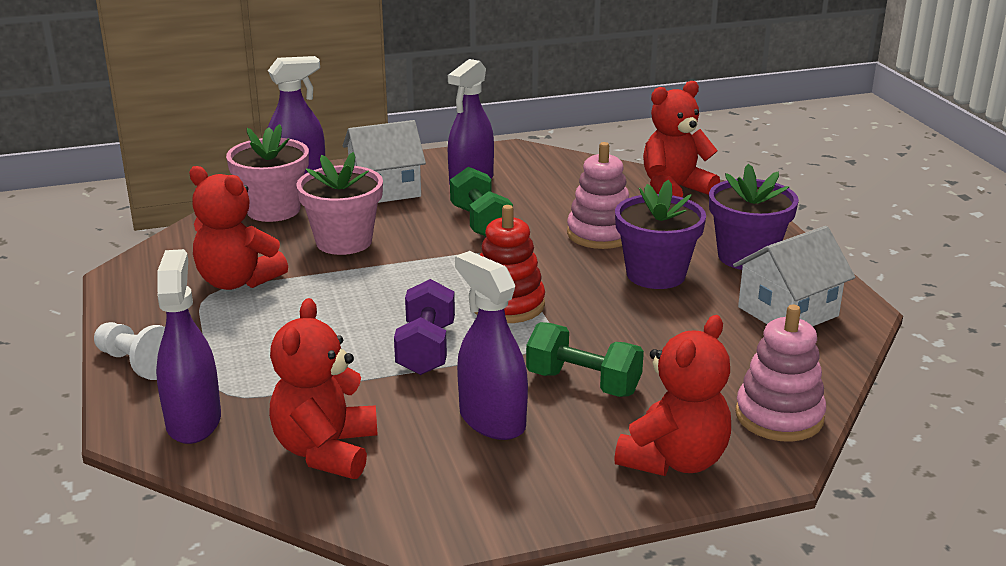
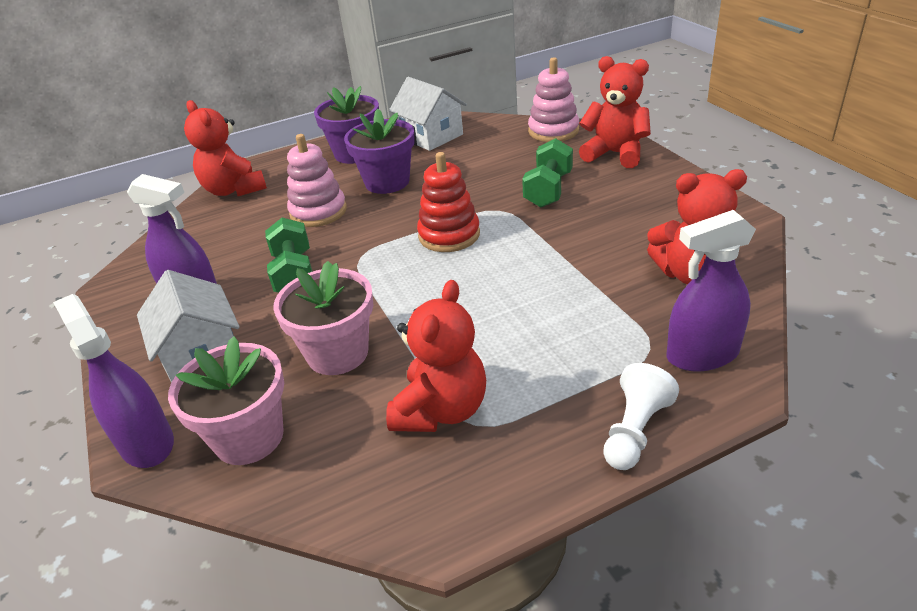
camera: 95 degrees left, 10 degrees up
(426, 349) = (532, 259): purple dumbbell -> none
(481, 223) = (294, 274): green dumbbell -> green dumbbell turned 75 degrees counterclockwise
(492, 420) = (611, 215): purple spray bottle -> none

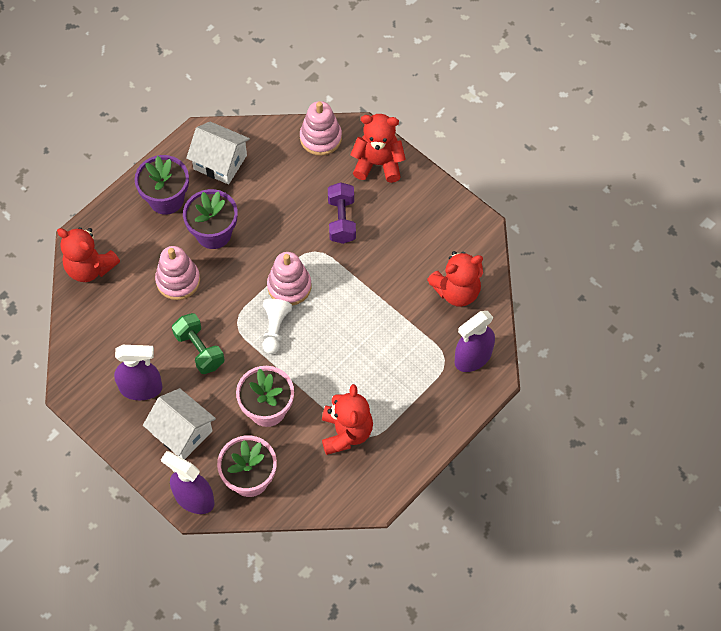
camera: 25 degrees left, 25 degrees up
(449, 235) = (289, 286): red stacking toy -> pink stacking toy
(548, 190) = (341, 220): green dumbbell -> purple dumbbell
(635, 431) = (449, 418): white pawn -> white pawn (275, 329)

